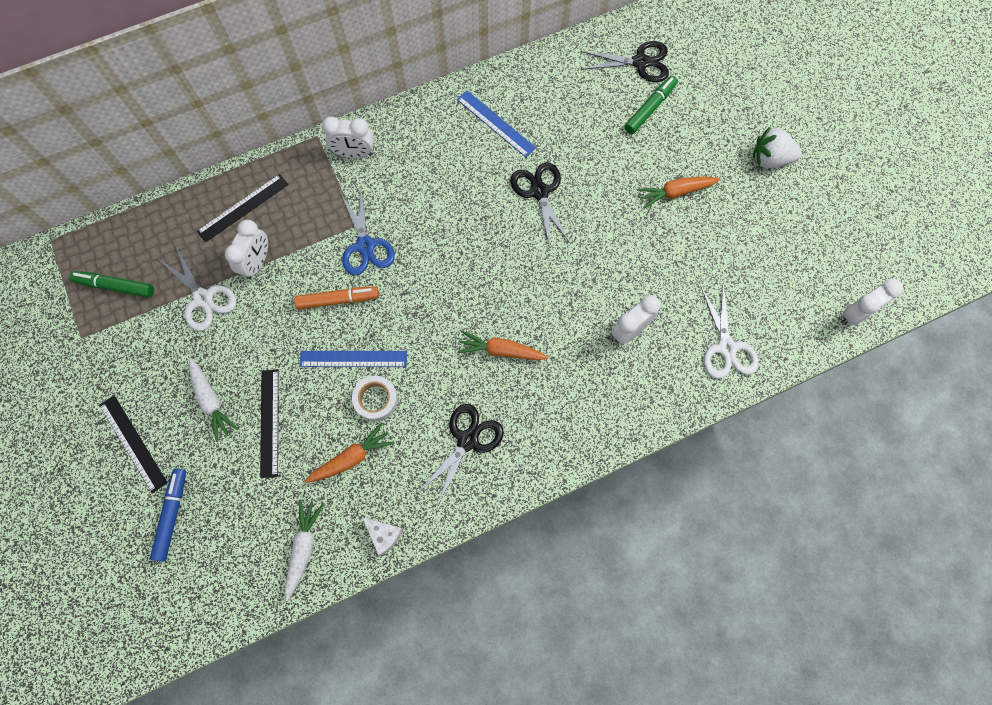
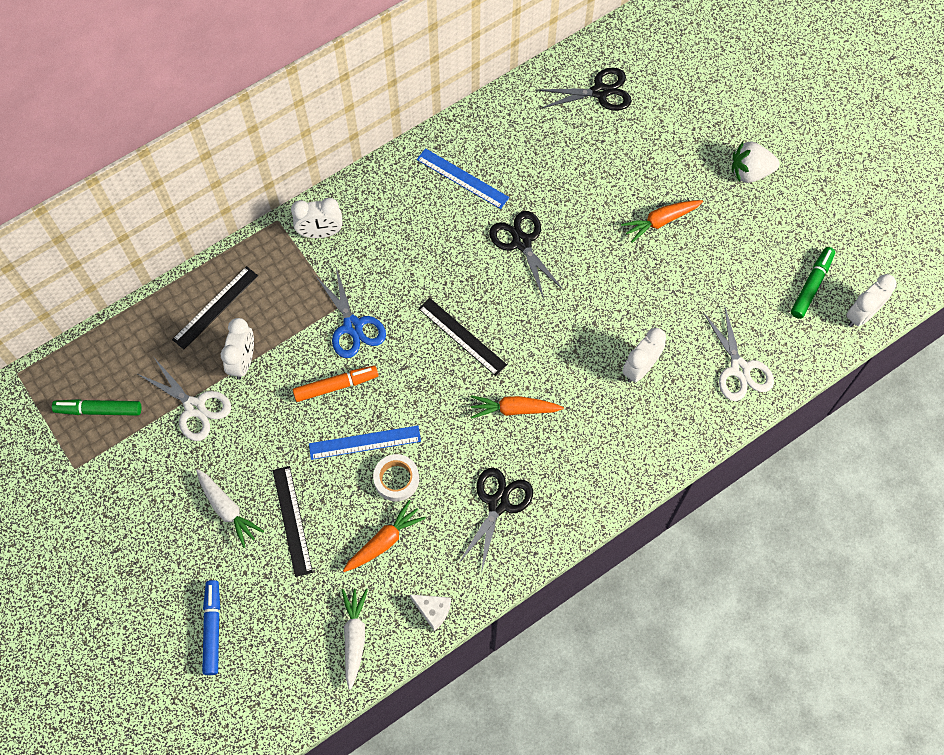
camera: 10 degrees left, 5 degrees down
(133, 443) = (155, 565): black ruler -> black ruler (462, 336)
(650, 108) = (618, 139): green marker -> green marker (811, 285)

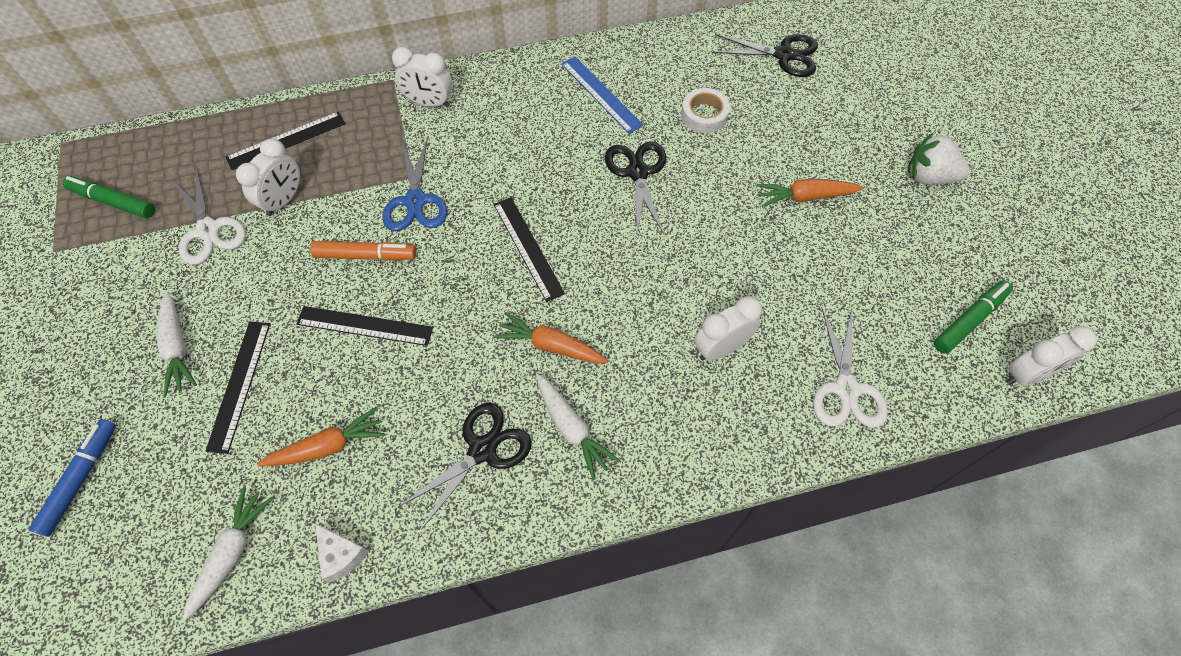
camera: 20 degrees right, 5 degrees down
(365, 442) = (364, 326): blue ruler -> black ruler
(396, 479) = (378, 379): white tape -> white tape (704, 115)
(556, 466) = (572, 429): none -> white carrot

